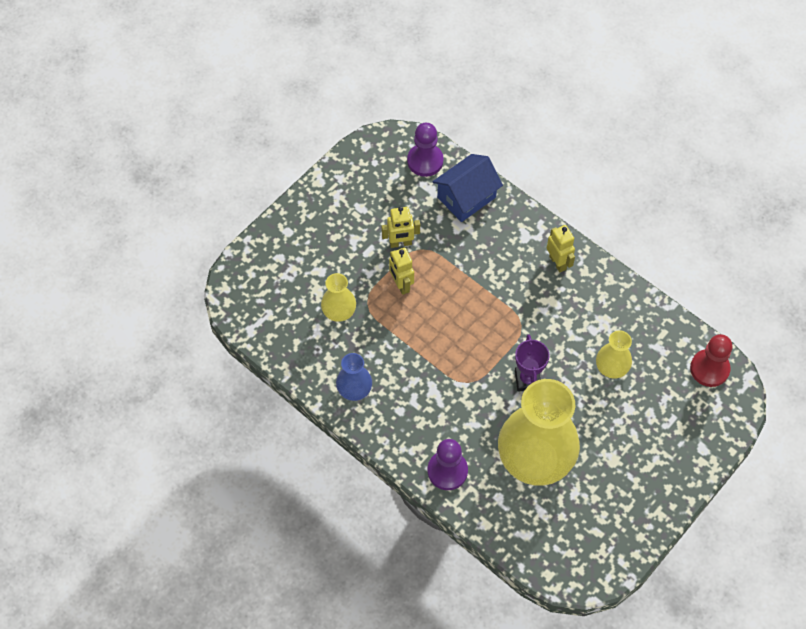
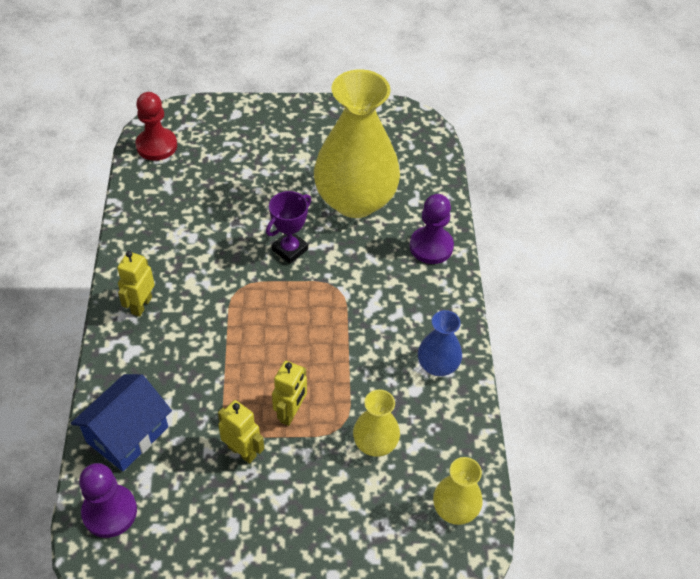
camera: 135 degrees left, 10 degrees down
(466, 197) = (127, 434): blue house -> blue house turned 60 degrees counterclockwise
(611, 367) = (218, 203): yellow vase -> yellow vase (455, 509)

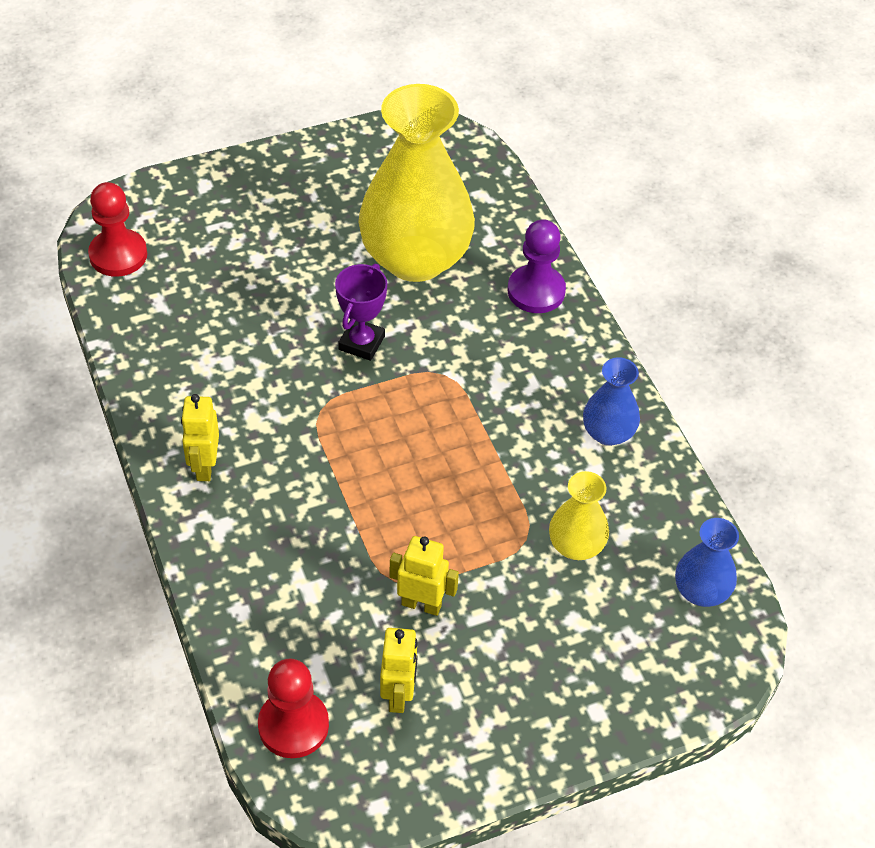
camera: 20 degrees left, 0 degrees up
(109, 512) = (293, 725): purple pawn -> red pawn
(127, 434) = (268, 628): blue house -> none
(291, 413) = (458, 541): yellow robot -> yellow robot (398, 695)
(455, 509) = (701, 591): yellow vase -> blue vase

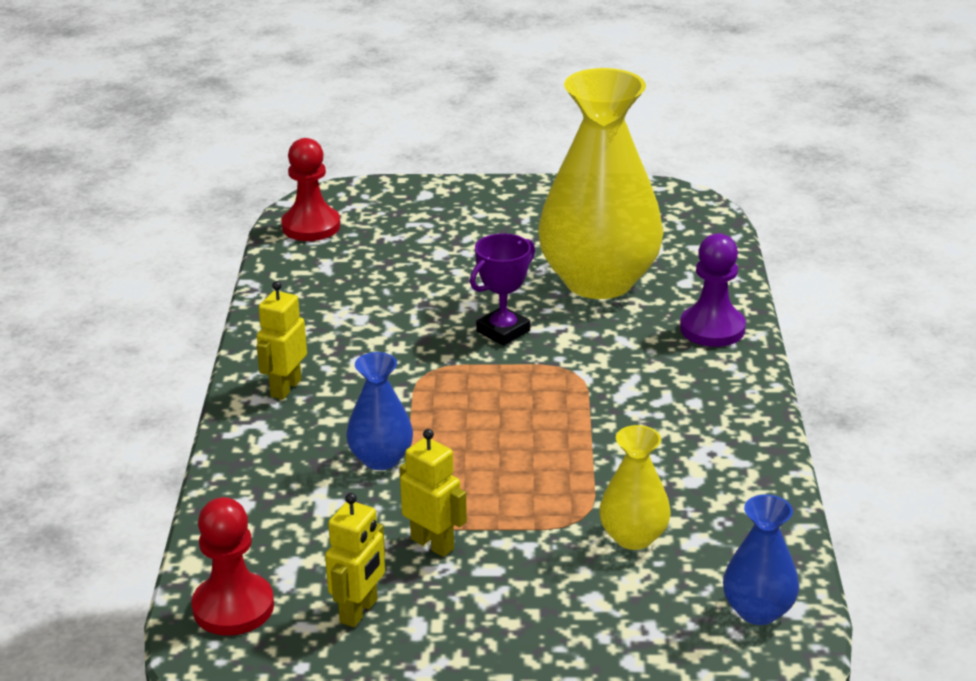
camera: 25 degrees right, 20 degrees down
(608, 433) = (726, 454): blue vase -> blue vase (381, 459)

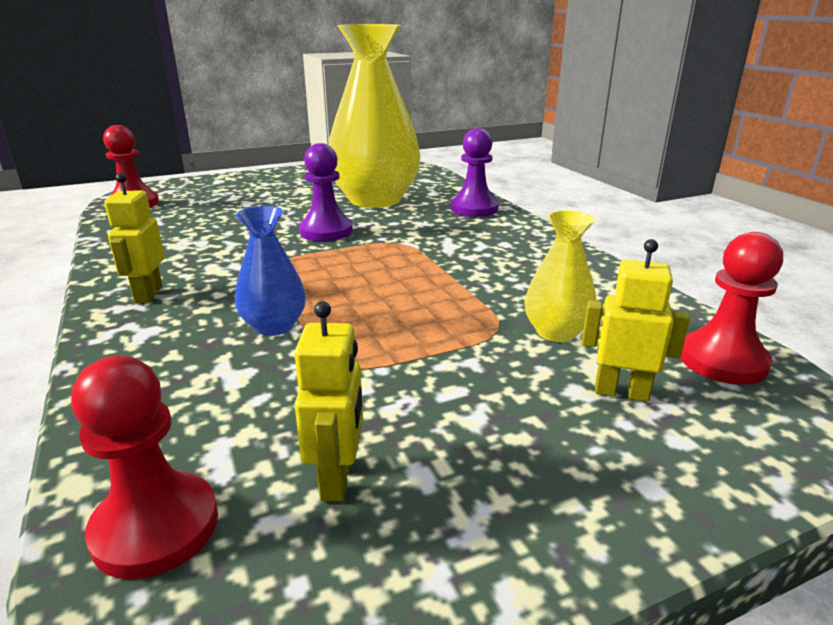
camera: 25 degrees left, 5 degrees down
(432, 544) = (376, 383): yellow robot -> yellow robot (621, 392)
(503, 331) = (326, 231): purple trophy -> purple pawn
(758, 610) = (722, 361): blue vase -> red pawn

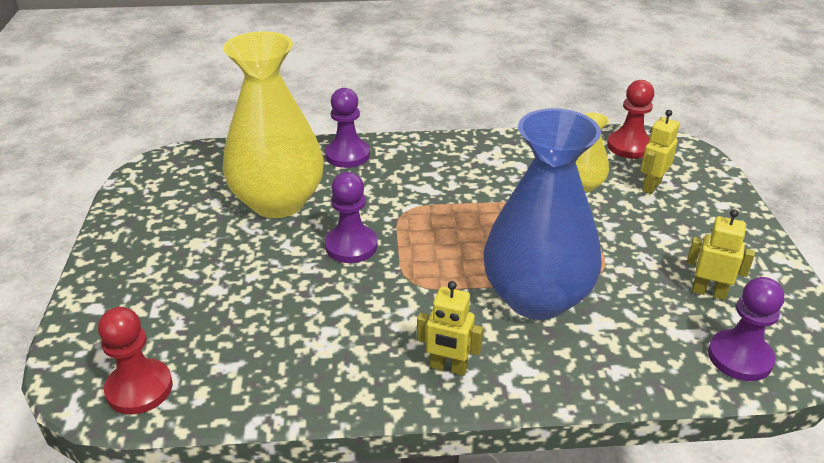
camera: 70 degrees left, 10 degrees up
(156, 527) = (740, 357): red pawn -> purple pawn
(274, 326) = (536, 298): blue vase -> blue vase, size x2.17

